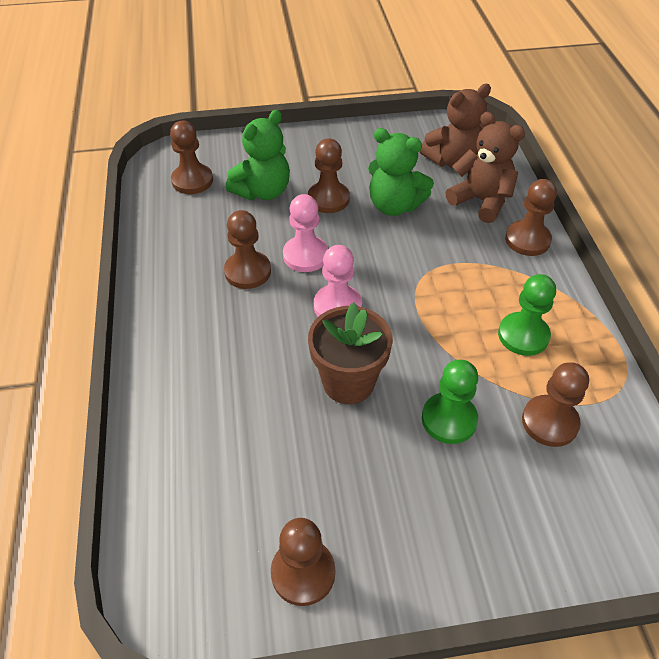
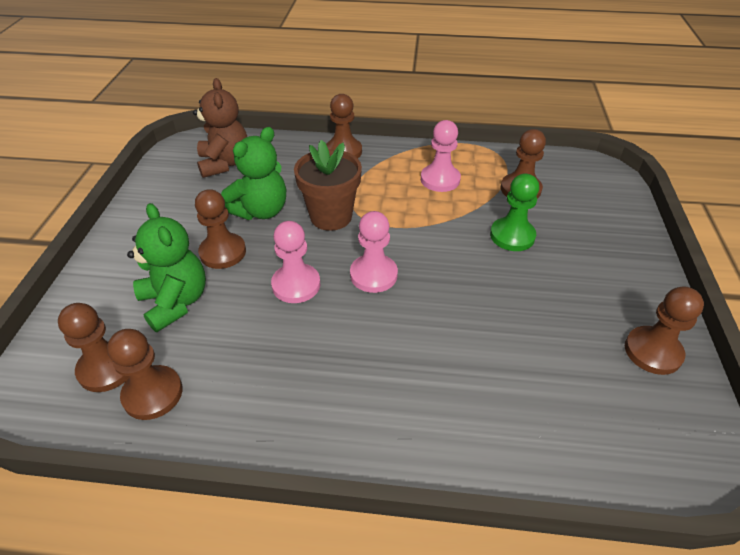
camera: 75 degrees left, 5 degrees down
(247, 271) = (297, 336): brown pawn -> brown pawn (153, 394)
(348, 382) = (465, 285): brown flower pot -> brown flower pot (331, 217)
(481, 201) = (286, 162): brown teddy bear -> none
(523, 335) = (440, 179): green pawn -> pink pawn

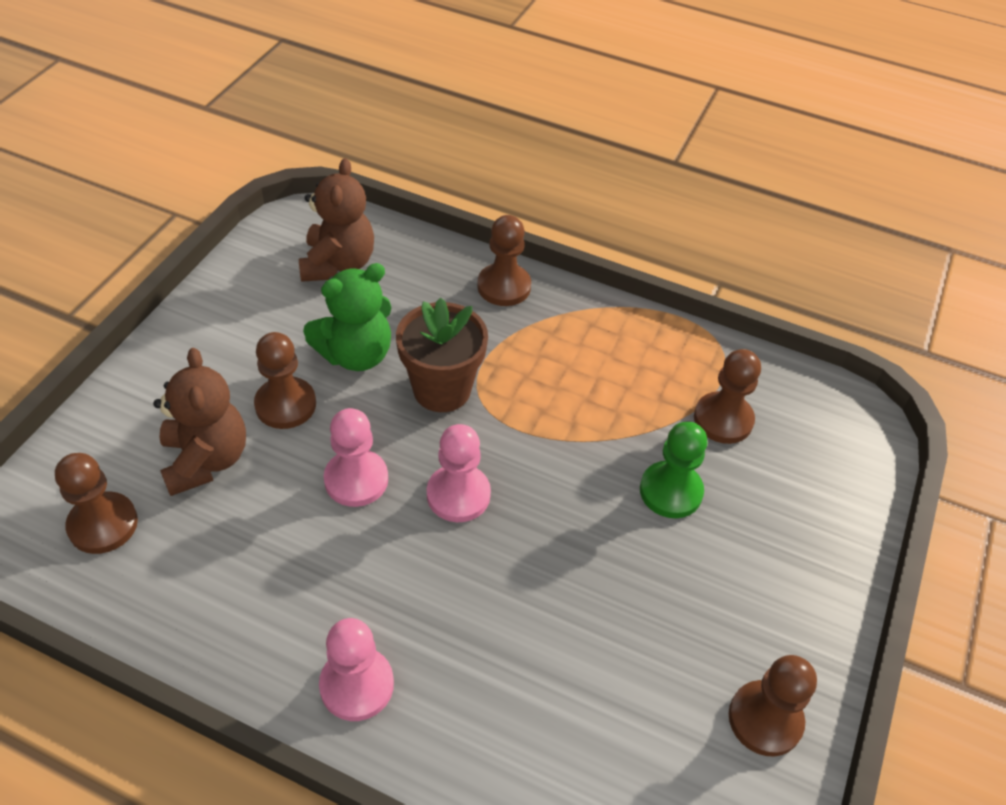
camera: 15 degrees right, 5 degrees up
(153, 394) = (141, 574): brown pawn -> none
(176, 302) = (206, 460): green teddy bear -> brown teddy bear
(440, 179) = (616, 371): pink pawn -> pink pawn (357, 685)

